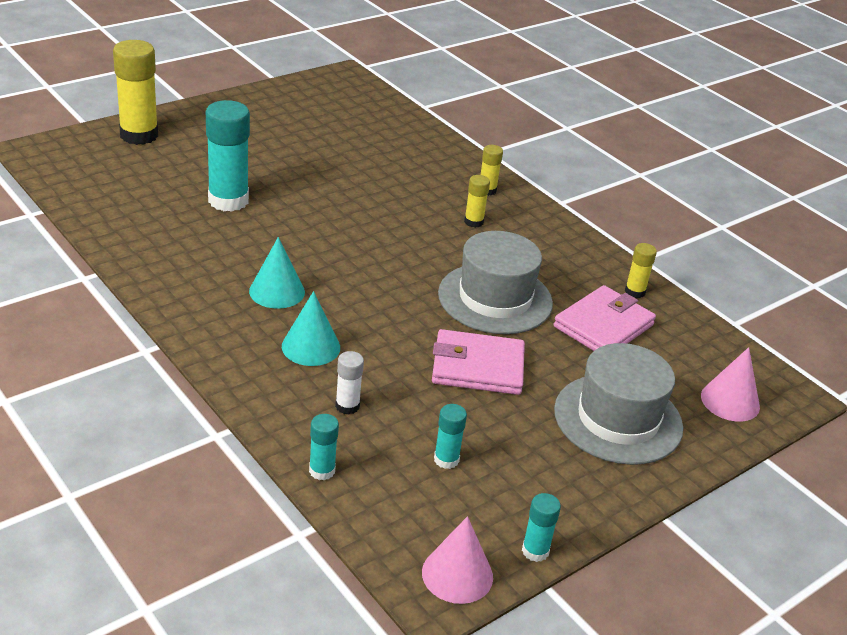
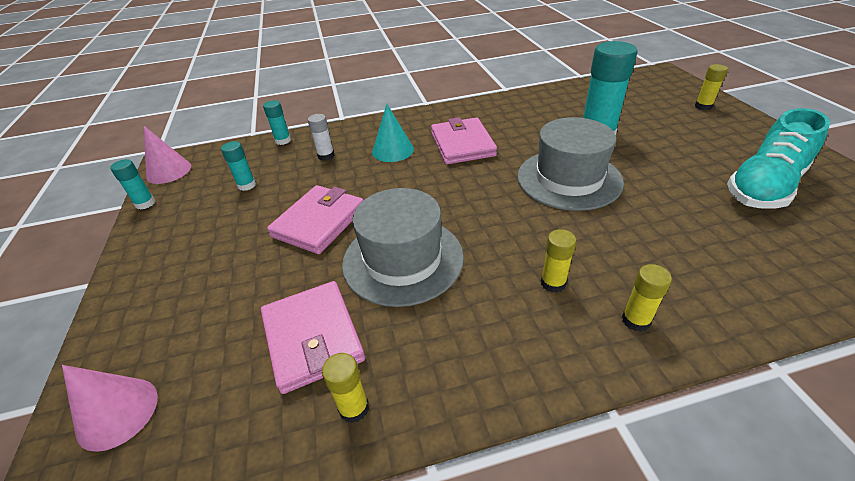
camera: 120 degrees right, 5 degrees up
(139, 135) = (703, 106): yellow glue stick -> yellow glue stick, size x0.49
(277, 291) = (462, 144): turquoise cone -> pink wallet
(297, 126) = (764, 187): none -> turquoise shoe
(618, 419) = (192, 292): grey hat -> grey hat (569, 179)

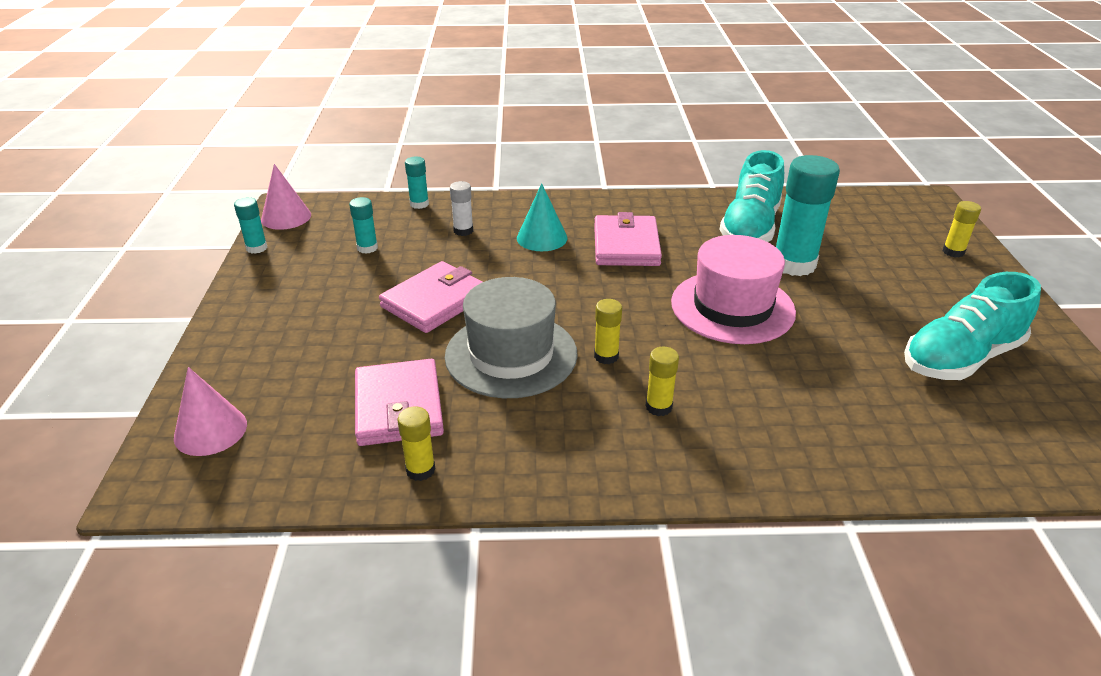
camera: 10 degrees right, 5 degrees down
(549, 114) = (750, 227): none -> turquoise shoe
(569, 179) = (732, 307): grey hat -> pink hat
(635, 320) = (726, 456): yellow glue stick -> yellow glue stick (606, 356)

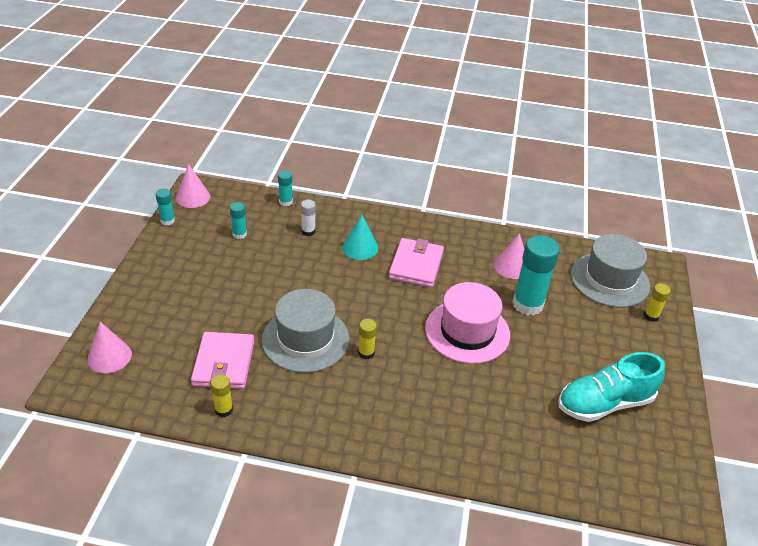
camera: 10 degrees right, 5 degrees up
(435, 301) = (270, 287): pink wallet -> none
(658, 407) = (384, 397): yellow glue stick -> none
(750, 227) = (512, 266): turquoise shoe -> pink cone
(878, 223) = (609, 280): none -> grey hat

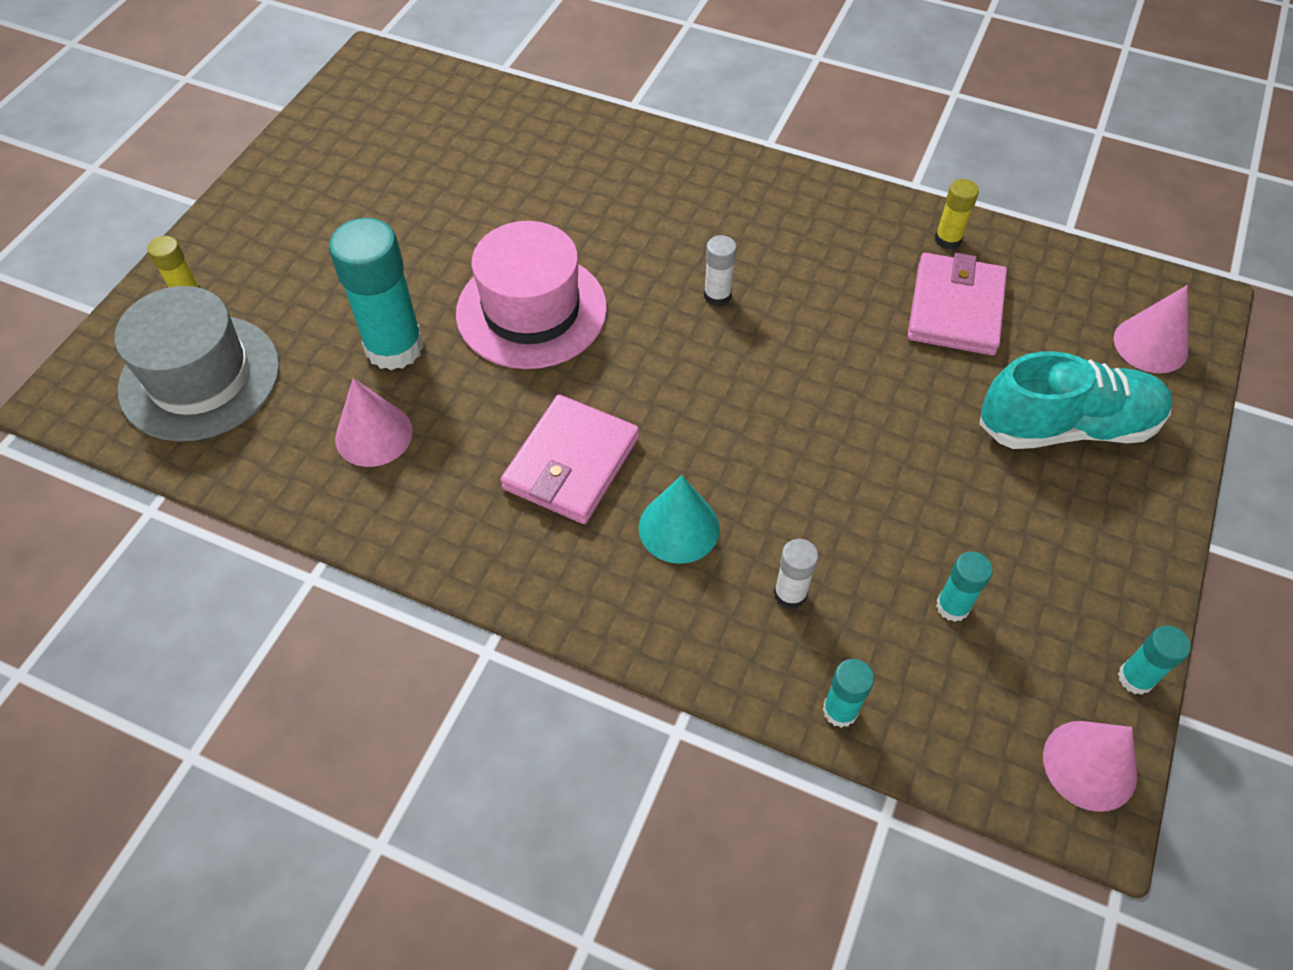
camera: 165 degrees left, 15 degrees up
(305, 339) = (817, 332): grey hat -> none
(366, 353) = (717, 296): yellow glue stick -> white glue stick
(604, 403) = (381, 178): turquoise shoe -> turquoise shoe (1067, 426)

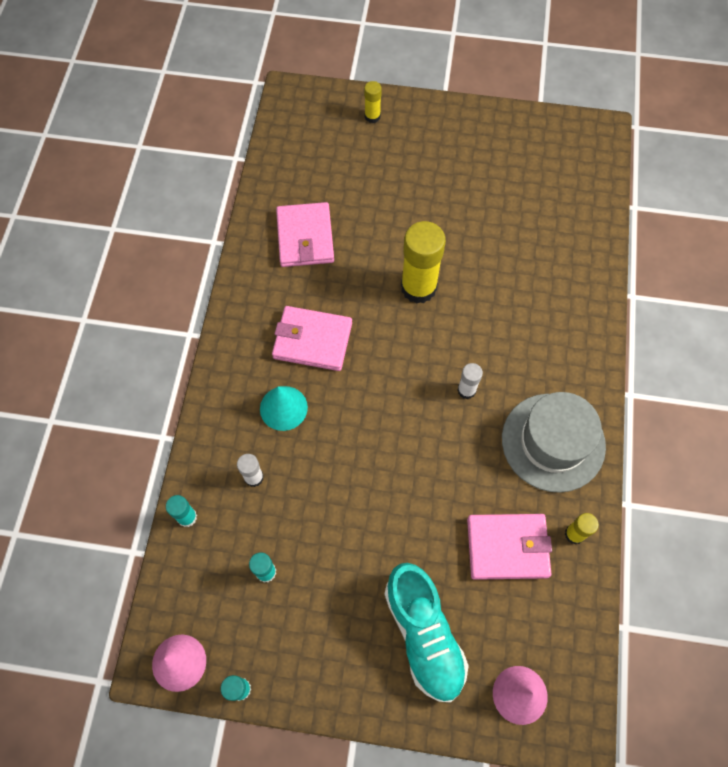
camera: 75 degrees right, 10 degrees up
(200, 377) = (319, 144): grey hat -> grey hat (553, 442)
(374, 435) = (305, 237): pink cone -> pink wallet
(394, 347) = (368, 226): turquoise glue stick -> none
(531, 310) = (418, 287): pink hat -> yellow glue stick

